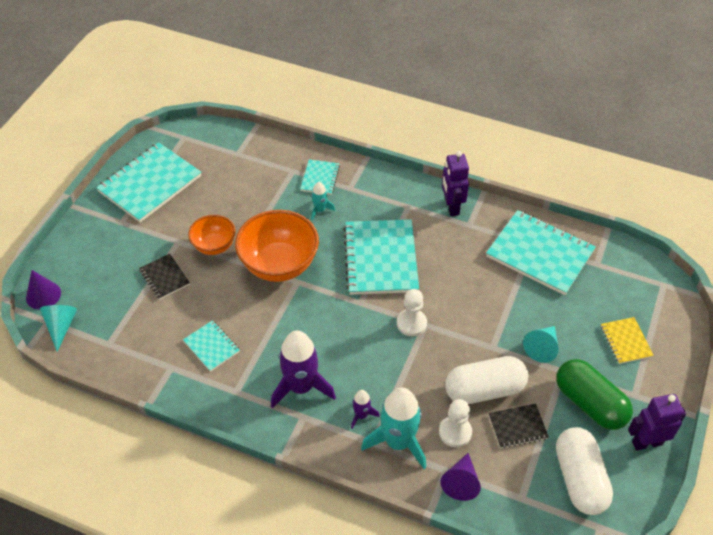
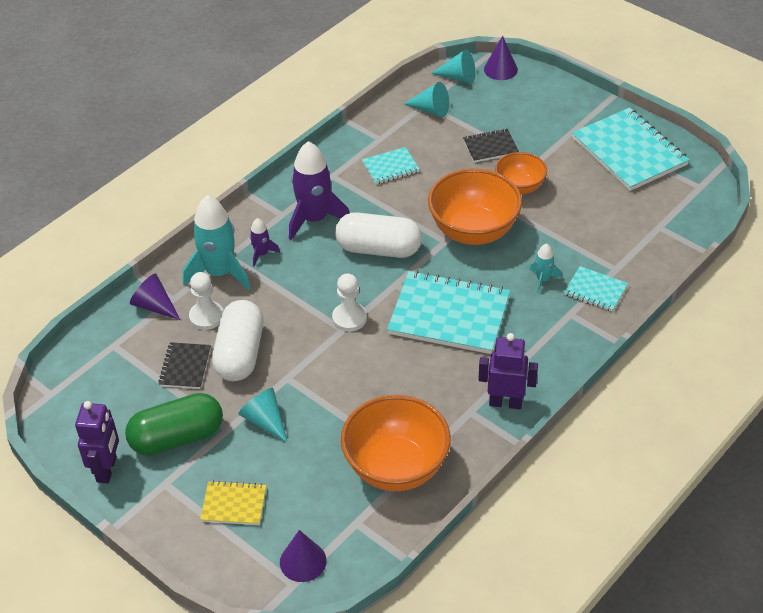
camera: 110 degrees right, 5 degrees down
(118, 336) = (431, 110): none -> turquoise cone
(540, 254) = (396, 467): turquoise notebook -> orange bowl
(579, 479) = (104, 396): white capsule -> white capsule (378, 249)
(644, 284) = (303, 561): none -> purple cone

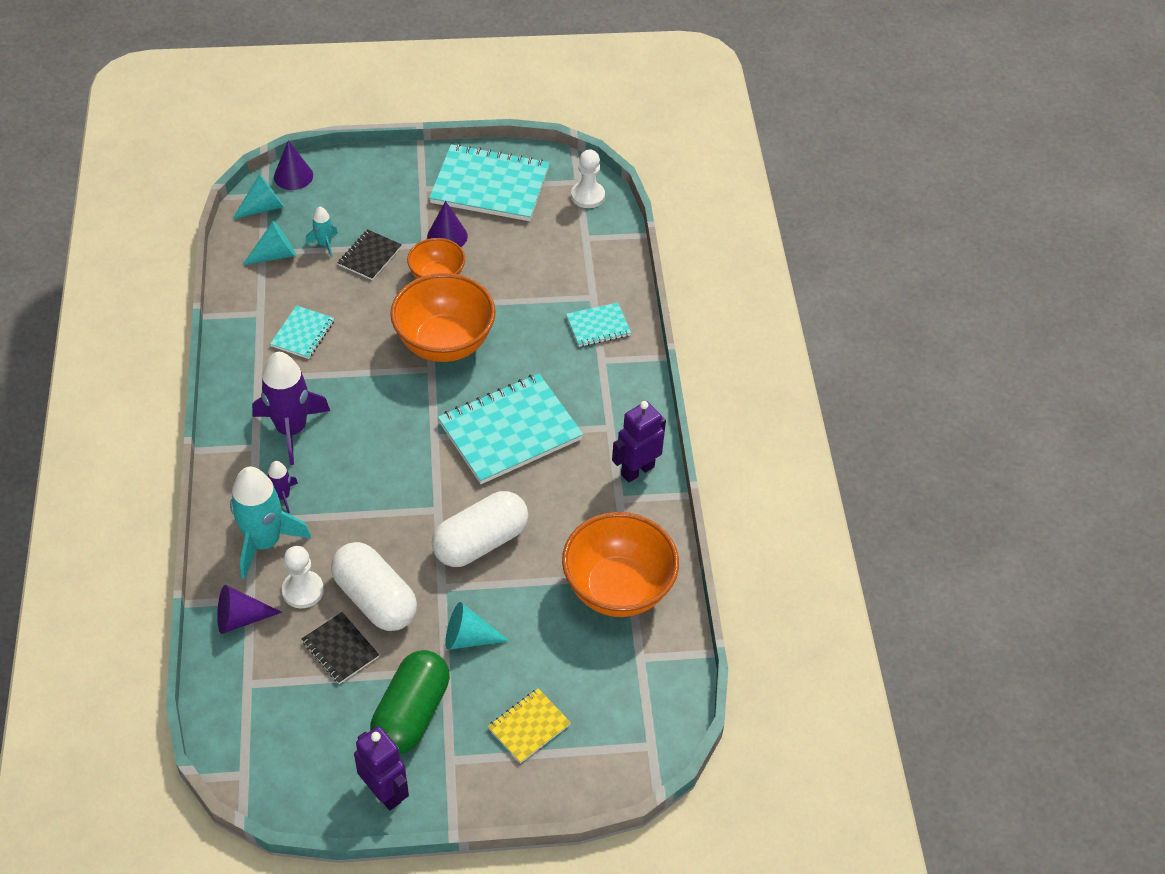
camera: 50 degrees left, 5 degrees up
(303, 561) = (637, 722): purple cone -> purple cone (447, 236)
(349, 318) = (431, 495): white pawn -> white pawn (588, 196)
(378, 249) = (383, 416): white capsule -> white capsule (480, 542)
(543, 279) = (548, 346): turquoise rocket -> turquoise rocket (325, 244)

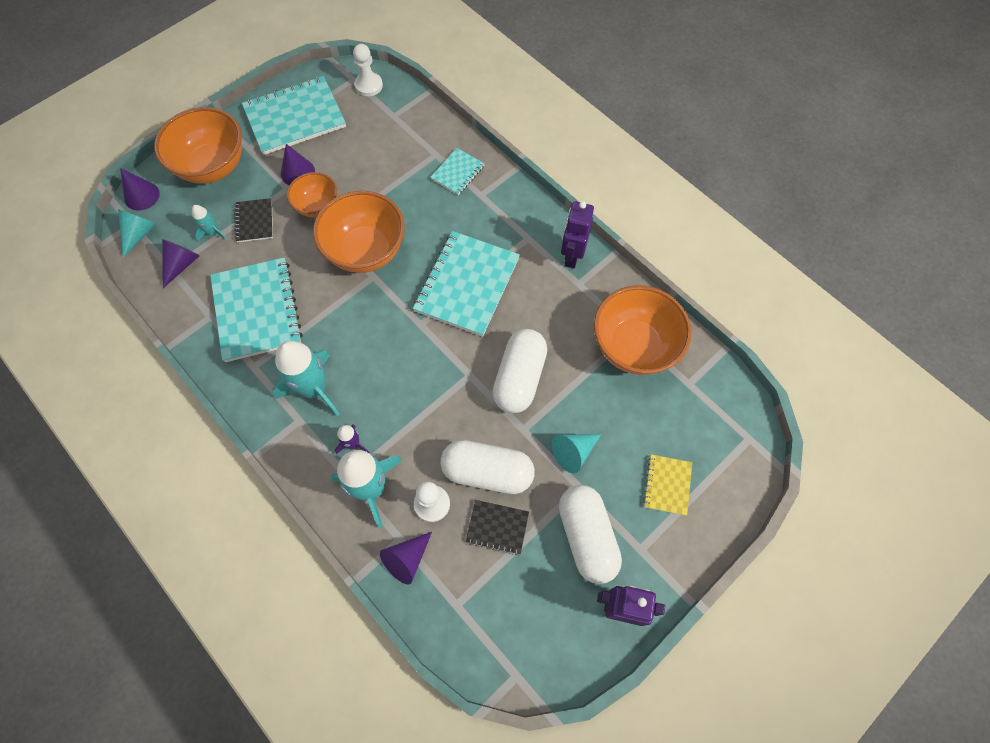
camera: 35 degrees left, 15 degrees up
(275, 255) = (182, 264): turquoise cone -> purple cone
(292, 429) = (314, 388): purple rocket -> turquoise rocket
(303, 333) = (257, 311): turquoise notebook -> turquoise notebook, size x2.01
(376, 187) = (213, 167): none -> orange bowl
(411, 714) = (586, 536): green capsule -> white capsule

